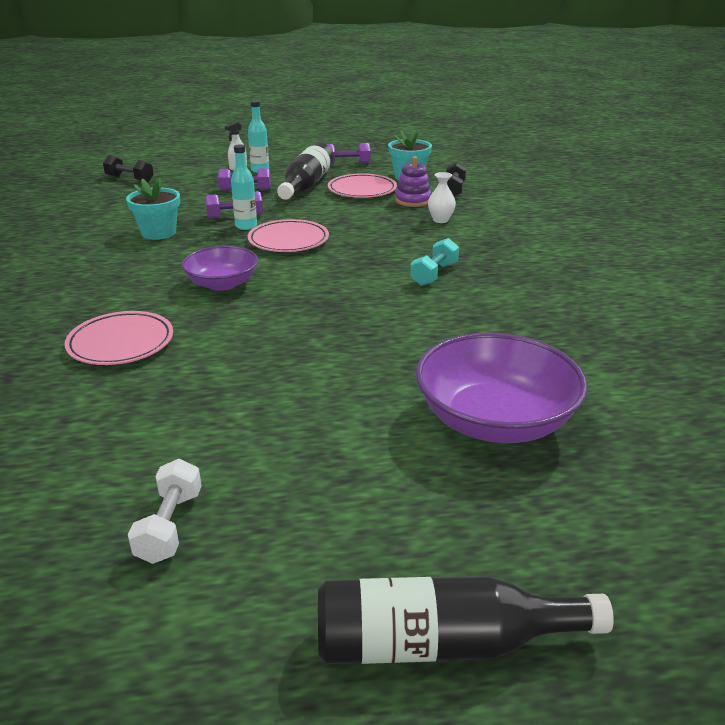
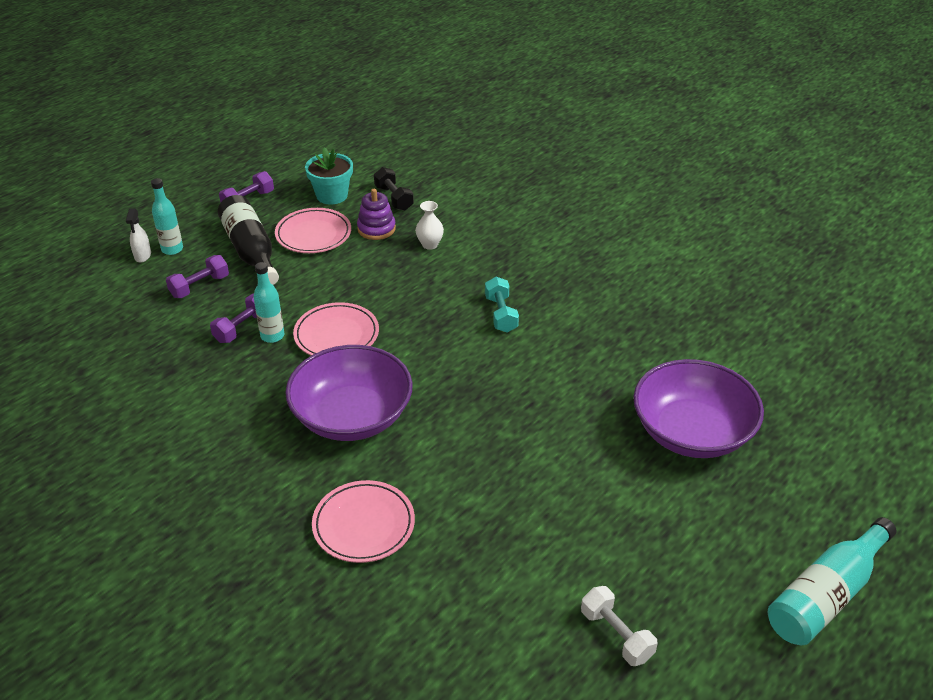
camera: 40 degrees left, 10 degrees up
(130, 179) = (44, 328): black dumbbell -> none
(158, 233) = (200, 387): turquoise flower pot -> none
(222, 284) = (352, 416): purple bowl -> purple bowl, size x1.62
(441, 643) = (826, 595): black bottle -> turquoise bottle

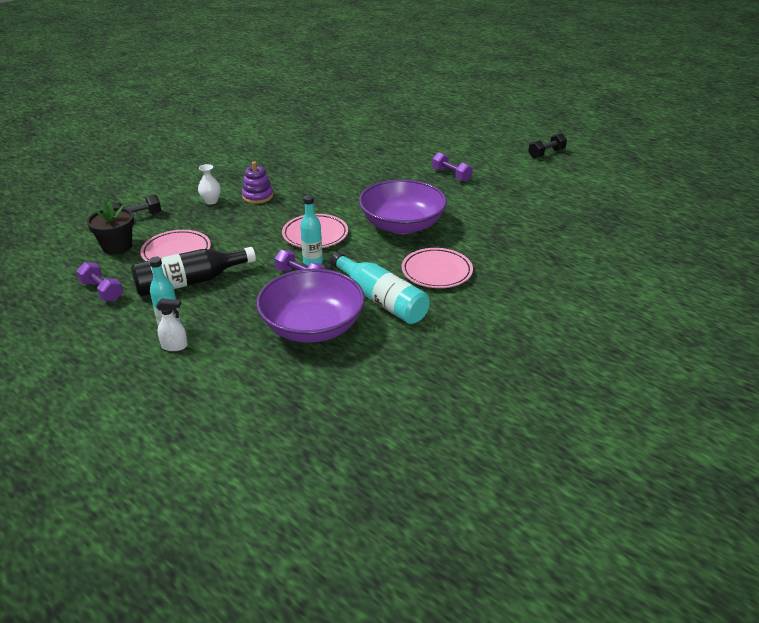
camera: 90 degrees left, 5 degrees down
(199, 286) = (237, 305): purple dumbbell -> purple dumbbell (451, 175)
(332, 195) = (117, 246): turquoise flower pot -> black flower pot
(364, 525) = (495, 217): pink plate -> pink plate (436, 271)
(376, 229) = (180, 223): purple stacking toy -> purple stacking toy (257, 196)
(501, 314) = (301, 176): turquoise dumbbell -> none
(616, 635) = (546, 153): white dumbbell -> black dumbbell
(692, 432) = (409, 130): purple bowl -> purple bowl (312, 327)
(826, 595) = (508, 112): turquoise bottle -> turquoise bottle (381, 300)

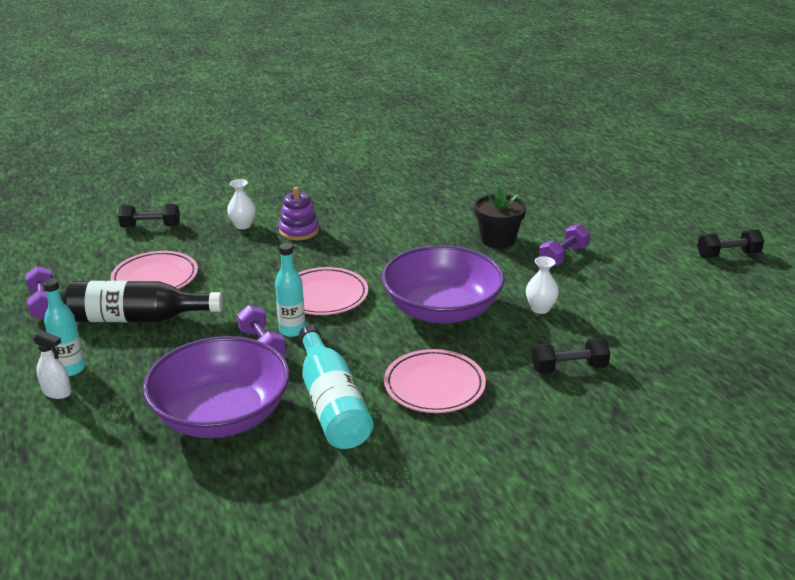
camera: 25 degrees right, 5 degrees down
(117, 246) = (102, 256): black flower pot -> black flower pot (497, 239)
(451, 175) = (563, 256): purple dumbbell -> purple dumbbell turned 60 degrees clockwise
(463, 210) = (540, 308): none -> white vase
(508, 240) = (569, 368): none -> black dumbbell

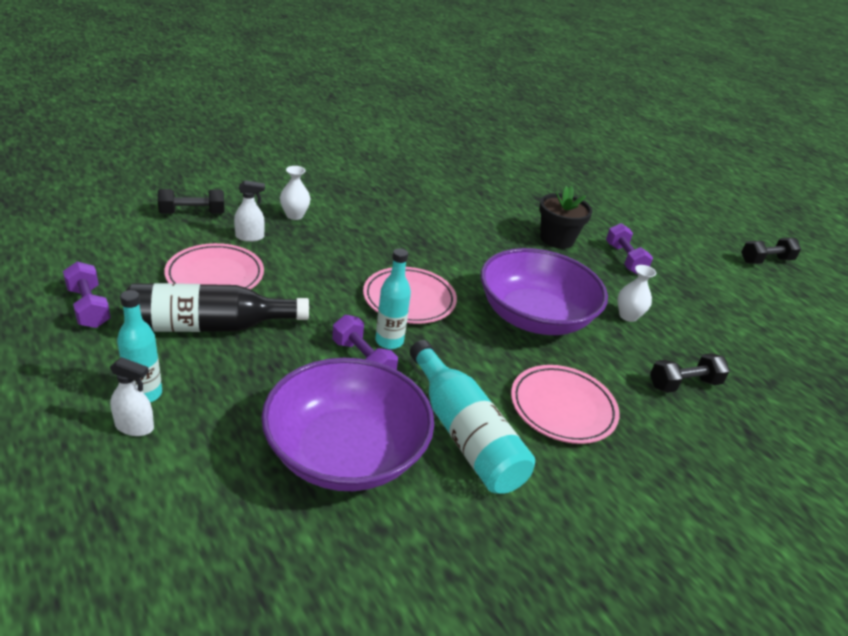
camera: 15 degrees left, 5 degrees up
(196, 245) = (250, 237): none -> white spray bottle
(299, 231) = (356, 224): purple stacking toy -> none
(563, 256) = (624, 259): purple dumbbell -> purple dumbbell turned 45 degrees counterclockwise

